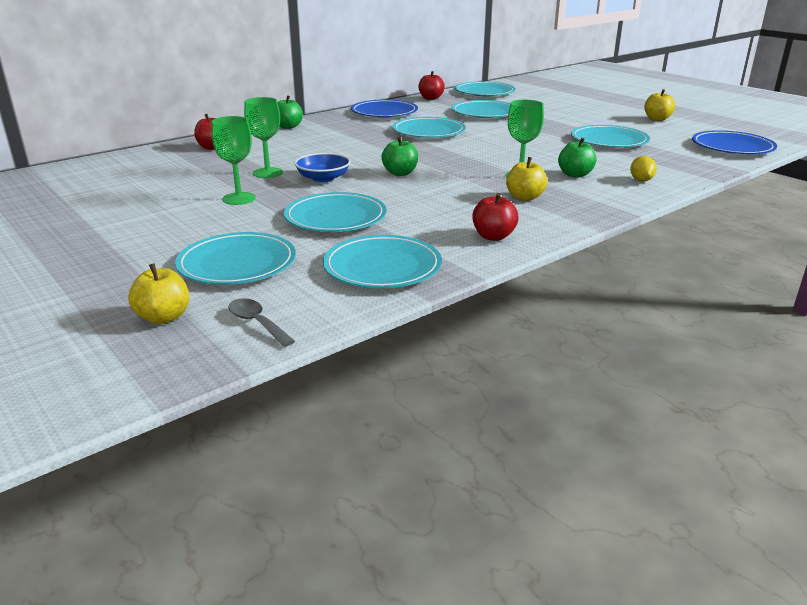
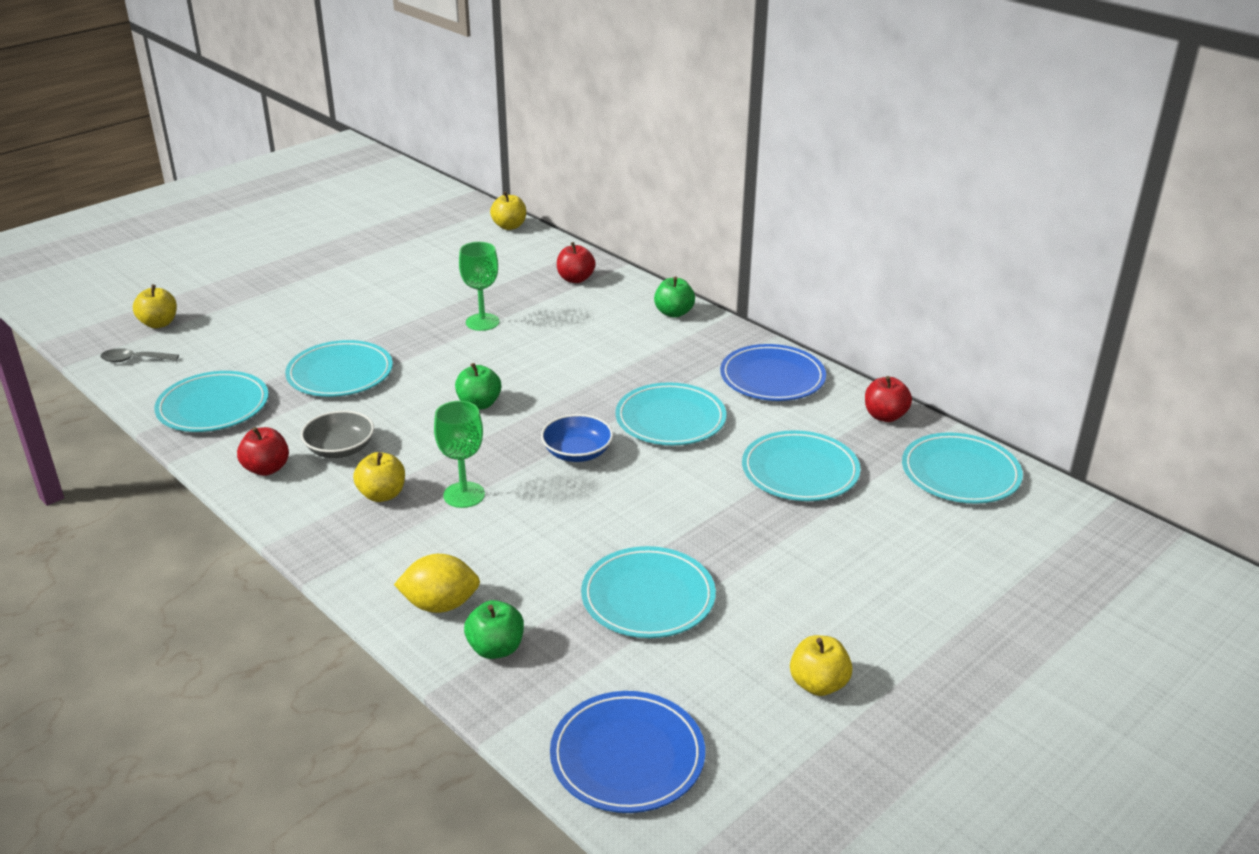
camera: 85 degrees right, 5 degrees up
(82, 165) = (509, 226): none -> yellow apple
(237, 264) = (243, 338): turquoise plate -> none
(239, 198) = (402, 317): green goblet -> none
(257, 323) = (134, 360): grey spoon -> grey spoon turned 135 degrees counterclockwise
(323, 178) = (462, 356): blue bowl -> blue bowl (577, 452)
(462, 212) = (340, 449): none -> grey bowl
(575, 174) = (468, 543): green apple -> green apple (496, 648)
(641, 180) = (440, 605): yellow lemon -> yellow lemon, size x1.57

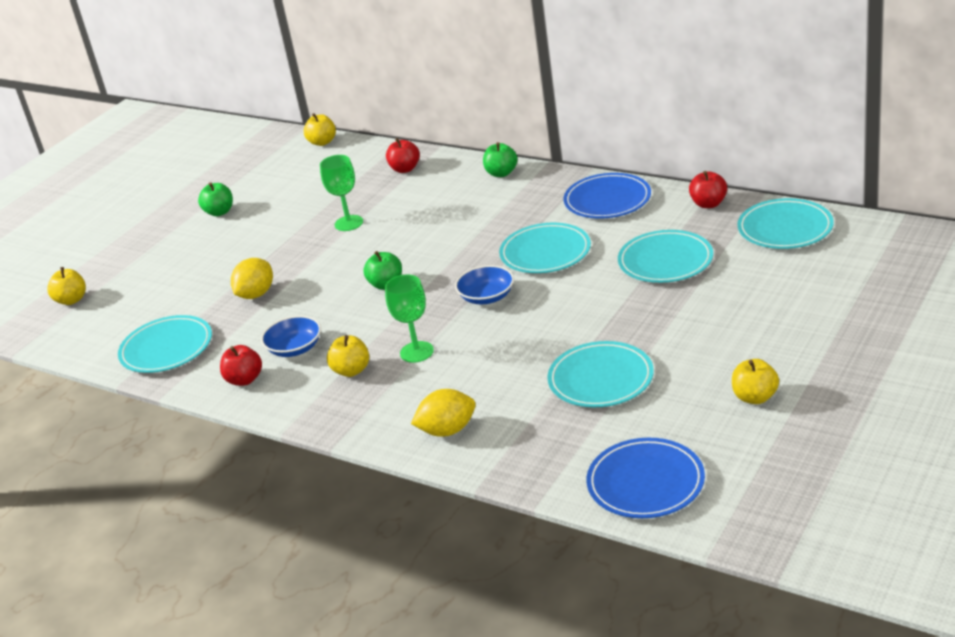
camera: 10 degrees left, 0 degrees up
(134, 360) = (71, 333): grey spoon -> none
(340, 373) = (256, 294): turquoise plate -> yellow lemon
(340, 449) = (295, 348): grey bowl -> blue bowl
(496, 648) = (508, 446): green apple -> green apple (219, 212)

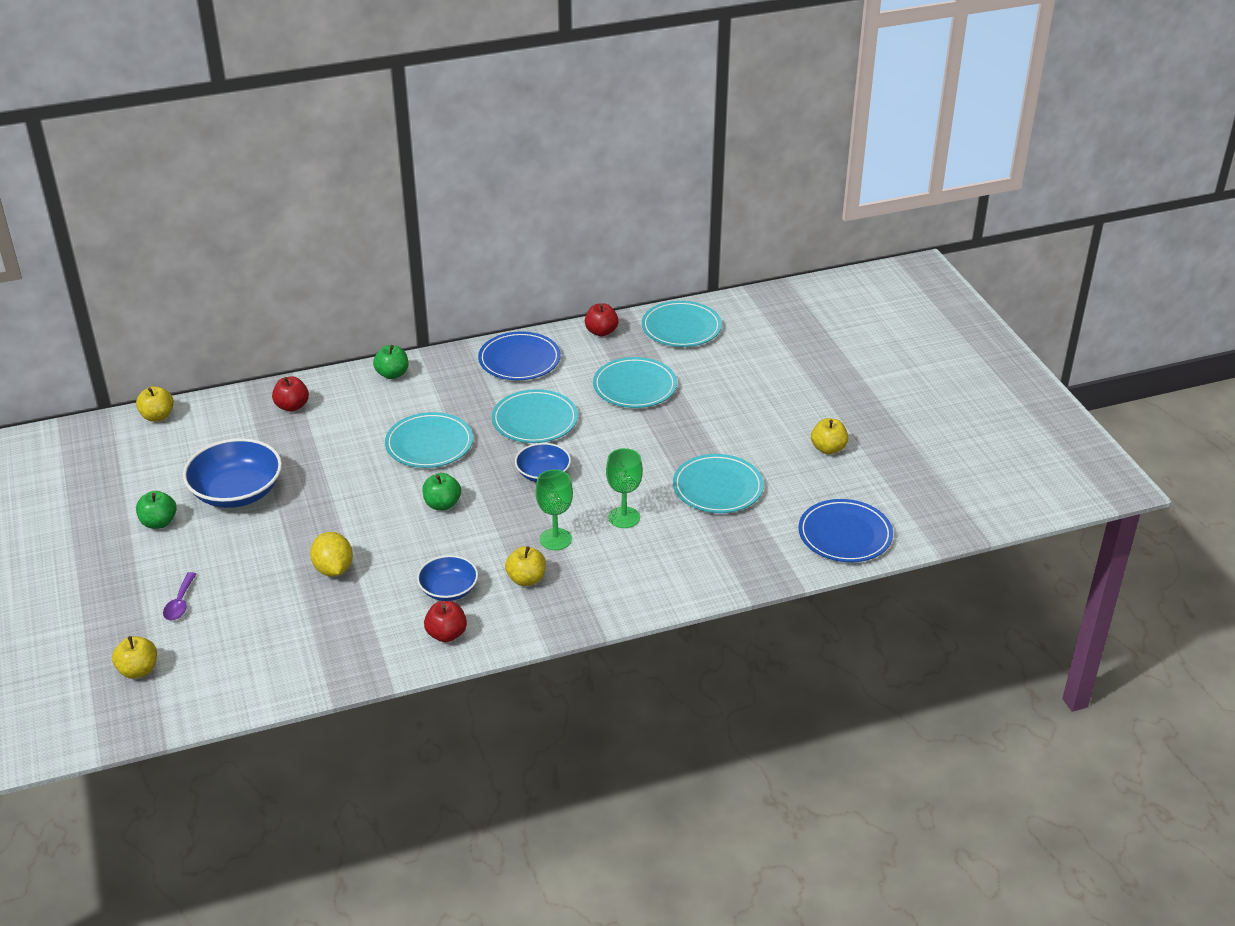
camera: 55 degrees left, 5 degrees up
(151, 270) = (180, 603): none -> purple spoon
(166, 348) = (326, 652): turquoise plate -> turquoise plate (429, 444)
(287, 213) = (237, 492): none -> blue bowl
(349, 223) = (318, 473): green goblet -> green goblet (624, 517)
(447, 430) = (670, 577): yellow lemon -> none

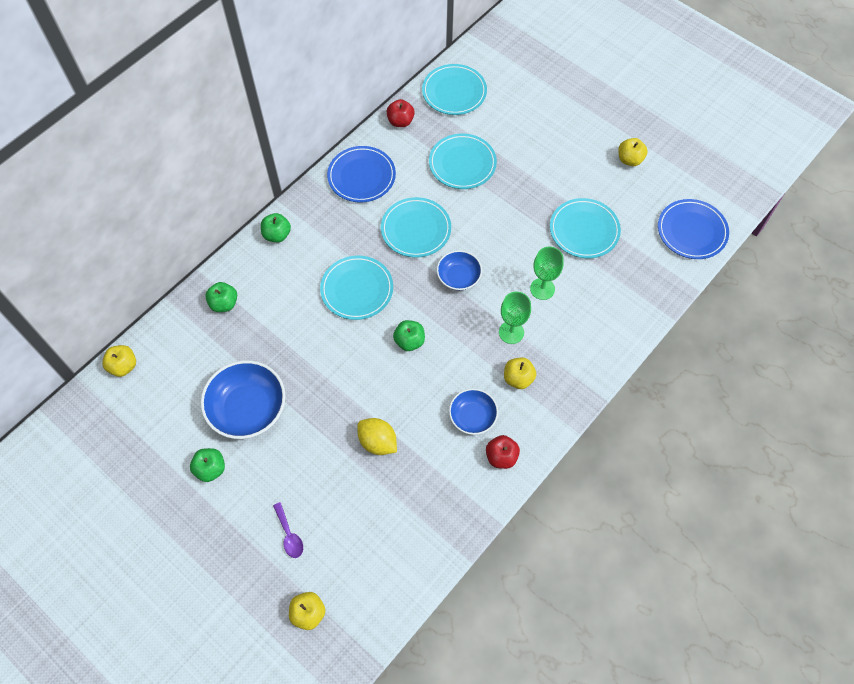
camera: 30 degrees left, 25 degrees up
(292, 406) = (224, 303): red apple -> green apple

